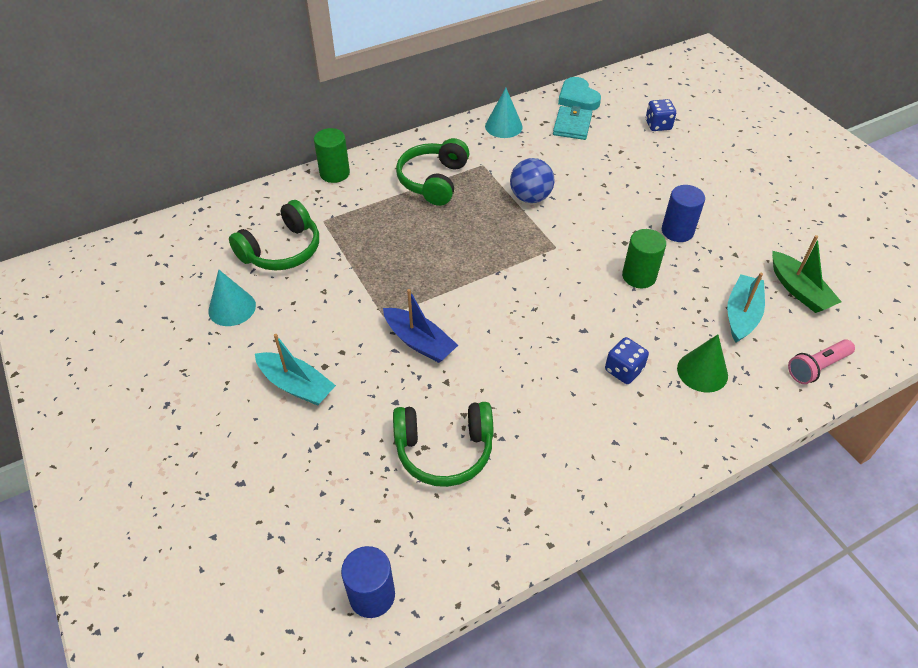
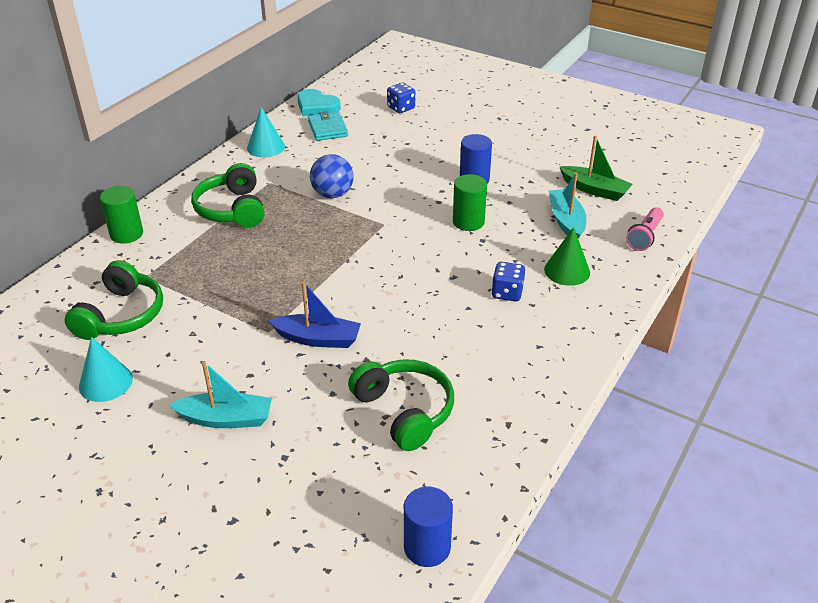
camera: 30 degrees left, 10 degrees down
(444, 450) = (405, 411): green headphones -> green headphones turned 90 degrees counterclockwise

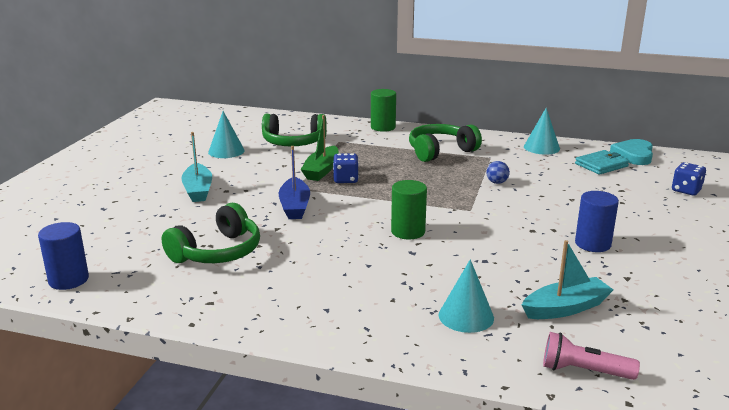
camera: 75 degrees right, 15 degrees down
(332, 194) = (497, 182): blue ball -> blue ball, size x0.54
(468, 222) = (510, 249): green cylinder -> green cylinder (408, 232)
(507, 293) = (403, 283): blue dice -> blue dice (345, 179)
(567, 271) = (466, 316): green cone -> turquoise cone
(594, 190) = (656, 324): green boat -> green boat (321, 170)

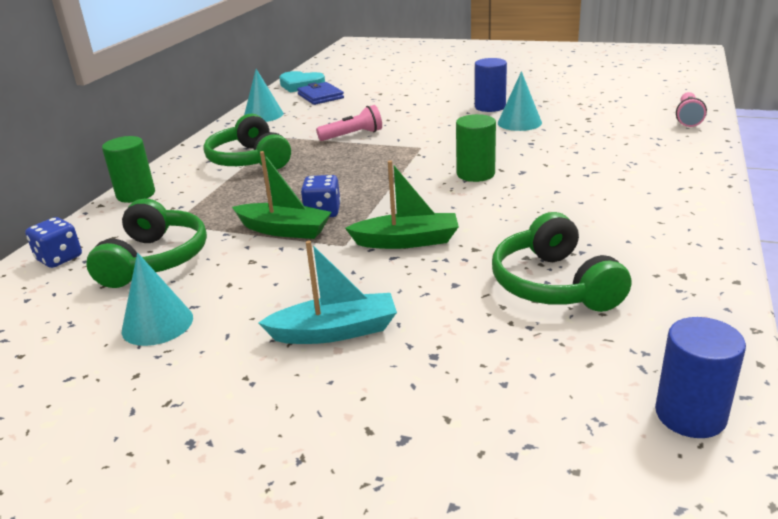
camera: 85 degrees left, 5 degrees up
(218, 252) = (553, 285): green headphones -> green headphones turned 150 degrees counterclockwise
(295, 206) = (407, 241): blue boat -> green boat
(466, 316) = (635, 150): turquoise cone -> turquoise cone (519, 122)
(497, 182) = (353, 135): blue ball -> pink flashlight
(565, 308) = (602, 119): turquoise boat -> none
(601, 165) = (320, 96): turquoise wallet -> blue wallet
(686, 190) = (384, 75): blue dice -> blue dice (59, 258)

